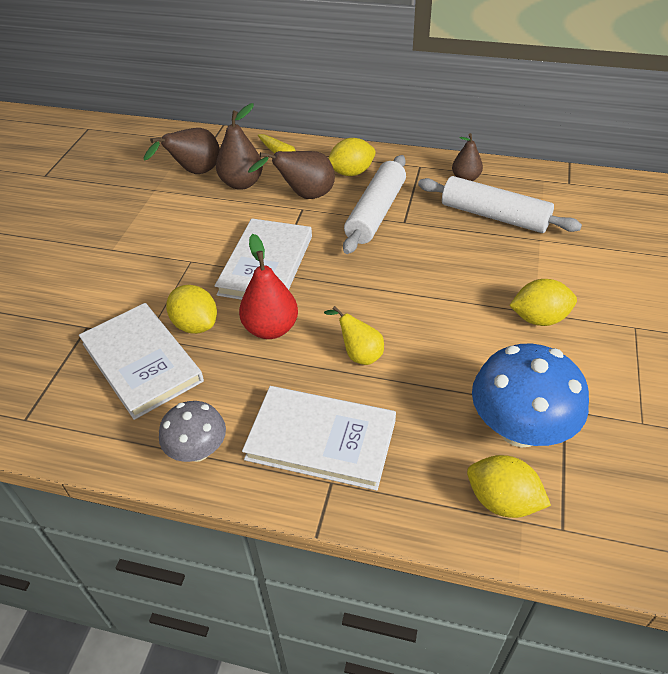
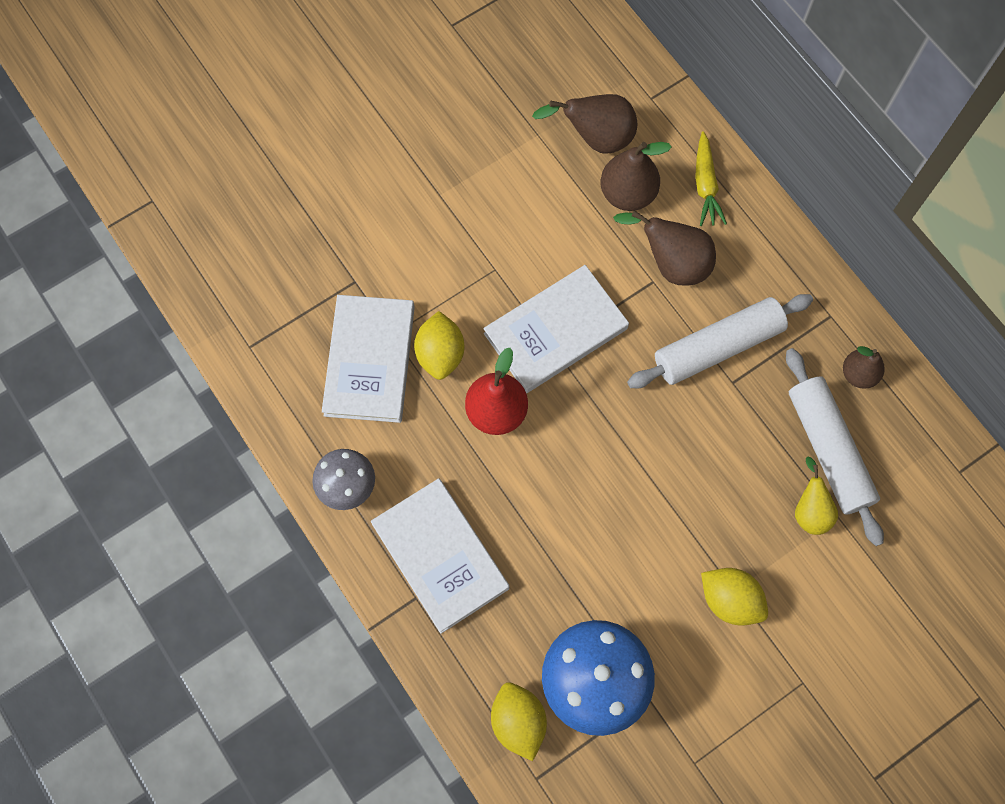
camera: 40 degrees right, 25 degrees up
(351, 173) = (750, 267): yellow lemon -> none
(359, 354) = (542, 502): yellow pear -> yellow pear (810, 510)

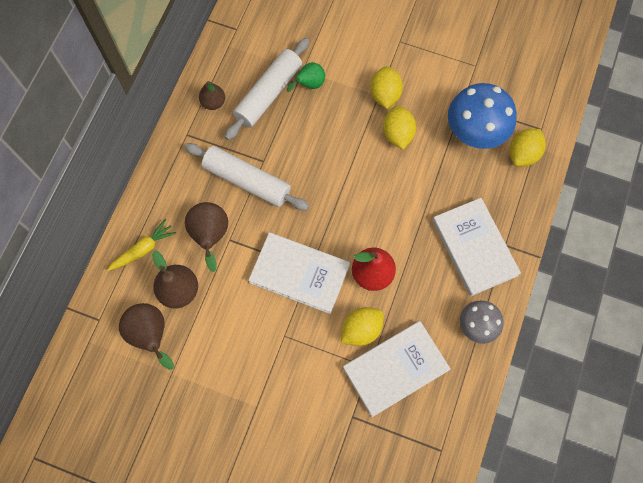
camera: 125 degrees left, 0 degrees up
(440, 556) = (474, 248): white book -> white book turned 45 degrees counterclockwise
(660, 574) = (397, 134): none -> yellow lemon
(810, 510) = (309, 84): yellow pear -> green pear

